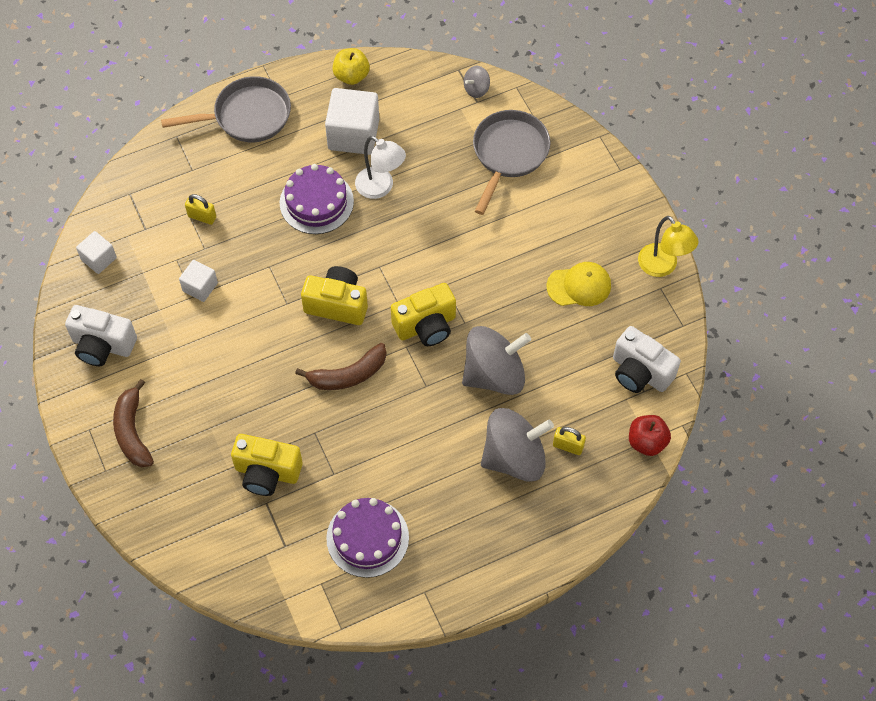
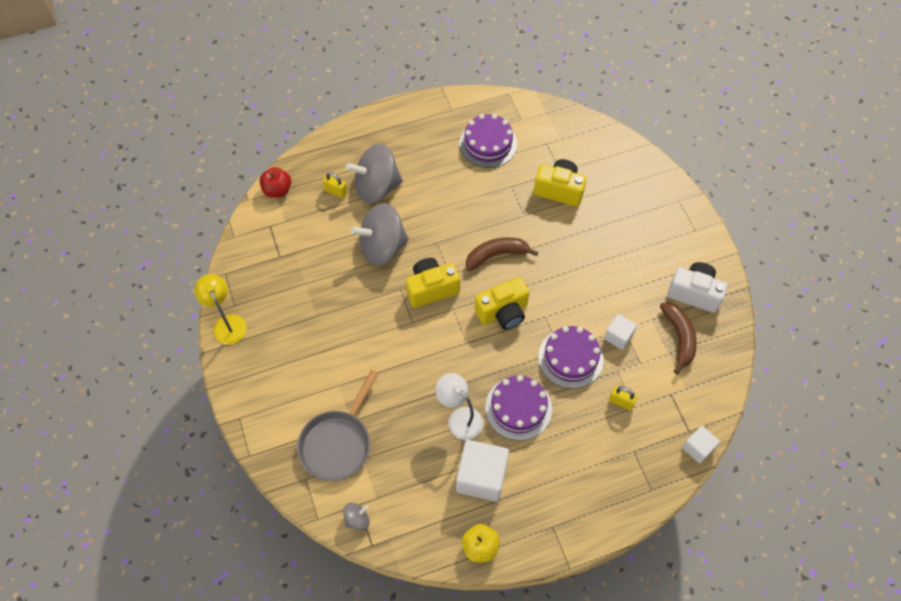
camera: 175 degrees left, 0 degrees up
(99, 259) = (708, 369): white cube -> white cube (697, 448)
(132, 431) = (662, 226): brown banana -> brown banana (679, 338)
(247, 116) = (584, 507): grey pan -> none
(257, 259) = (570, 358): none -> purple cake
(337, 304) = (503, 312): yellow camera -> yellow camera turned 45 degrees counterclockwise
(579, 286) = (301, 312): yellow cap -> none
(640, 372) = (269, 240): white camera -> none

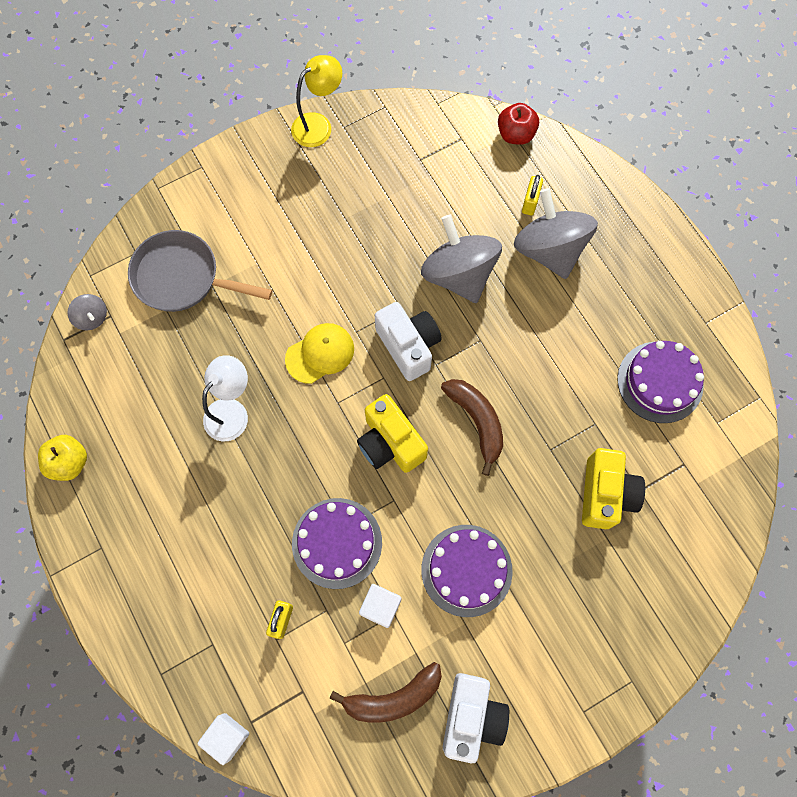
camera: 80 degrees right, 10 degrees up
(425, 349) = (320, 354): none -> yellow cap
(431, 289) = (408, 346): yellow camera -> white camera
(481, 477) = (157, 450): white cube -> none
(518, 408) = (254, 483): purple cake -> purple cake (466, 570)

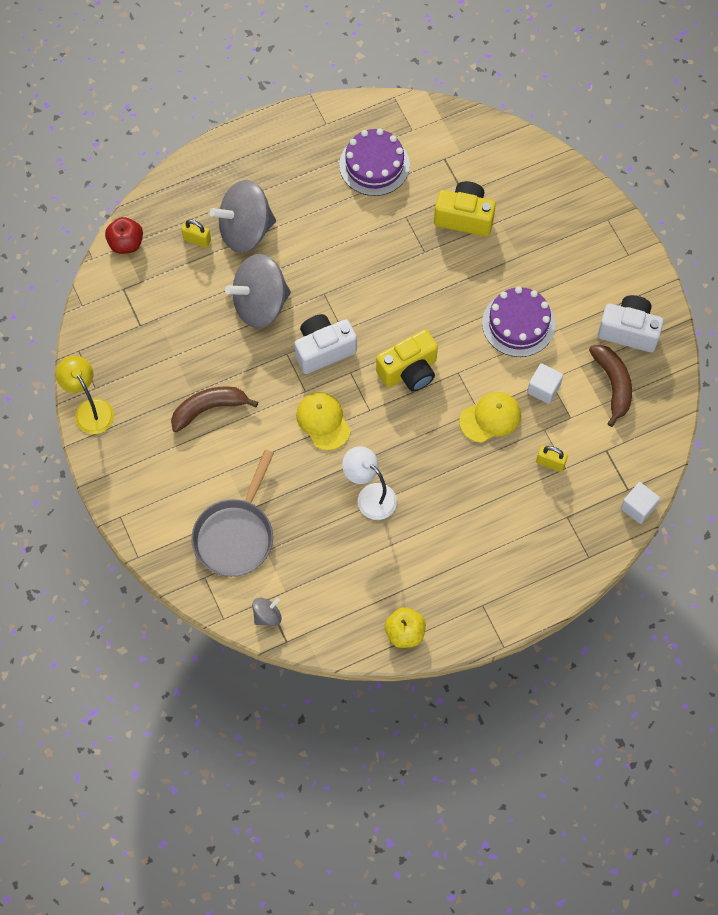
camera: 85 degrees left, 5 degrees down
(337, 543) = (490, 418): purple cake -> yellow cap
(477, 422) = (396, 303): brown banana -> brown banana (209, 409)

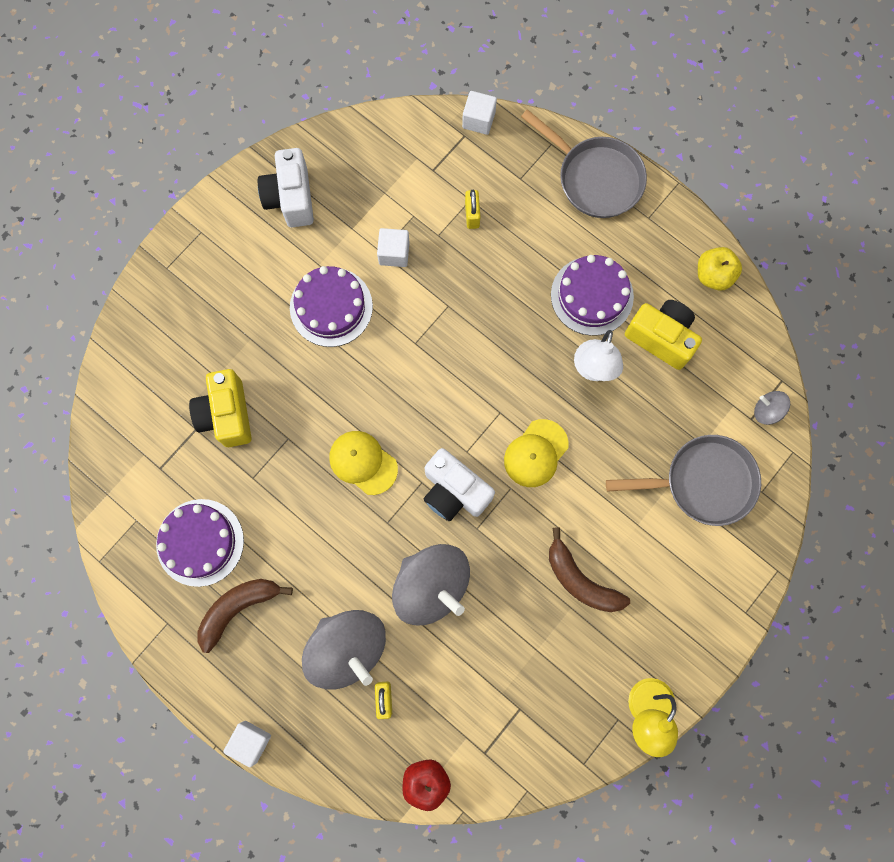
camera: 115 degrees left, 10 degrees up
(215, 145) = (250, 741): none -> white cube
(409, 371) = (437, 392): yellow camera -> yellow camera (661, 338)
(434, 525) = (592, 295): none -> purple cake
(490, 418) = (451, 290): yellow cap -> yellow cap (363, 462)
(539, 578) = (595, 178): none -> grey pan
(613, 385) = (358, 190): brown banana -> brown banana (238, 608)

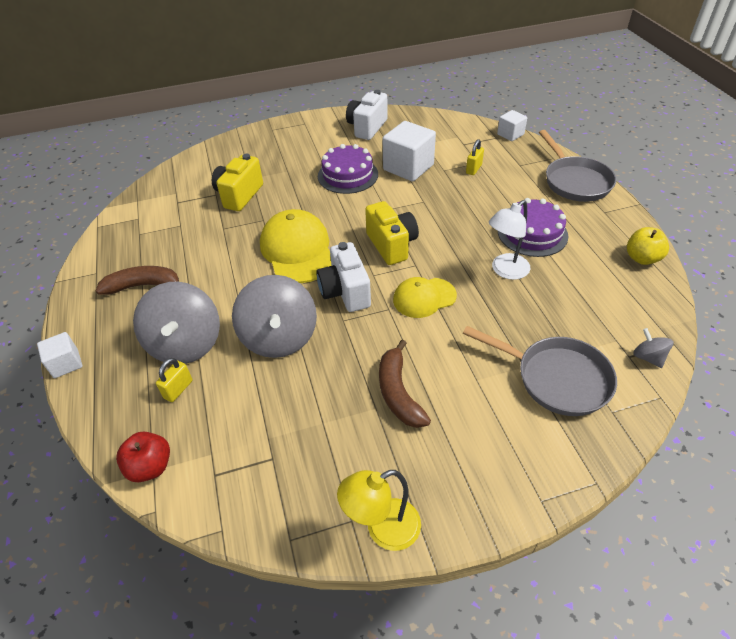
camera: 35 degrees right, 30 degrees down
(200, 542) = (160, 243): purple cake -> none
(363, 462) = (297, 250): yellow cap -> yellow cap, size x1.62
(394, 253) = (408, 167): white cube -> white cube, size x1.81
(661, 338) = (574, 275): yellow camera -> yellow camera (391, 245)

